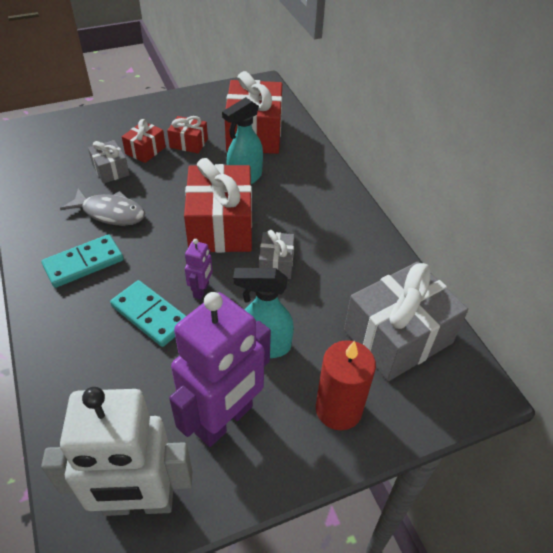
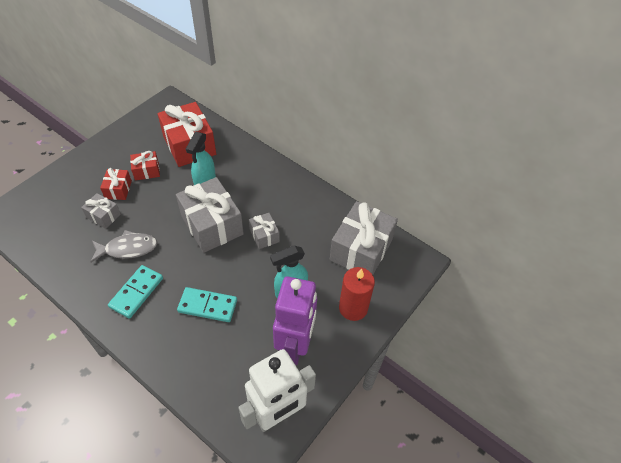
camera: 30 degrees left, 5 degrees up
(201, 290) = (229, 275): purple robot -> none
(221, 226) = (212, 225): red gift -> grey gift

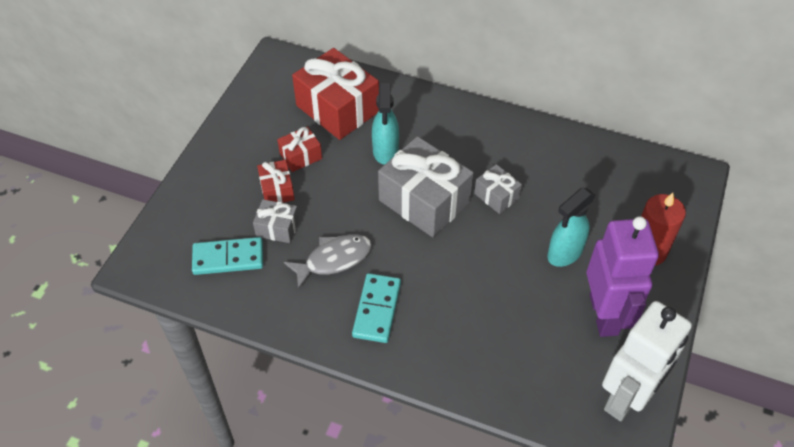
camera: 15 degrees left, 0 degrees up
(207, 306) = (474, 299): turquoise domino -> turquoise domino (228, 258)
(361, 250) = (621, 180): grey gift -> none

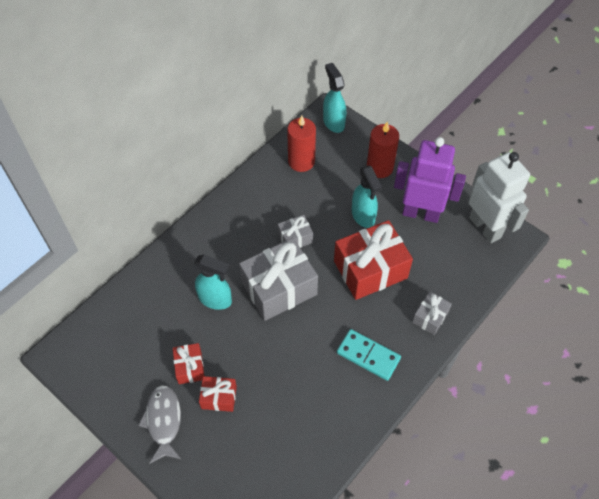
camera: 70 degrees left, 5 degrees up
(228, 258) = (276, 458): turquoise domino -> none
(277, 228) = (261, 408): grey gift -> grey gift (430, 317)
(334, 259) = (310, 372): grey fish -> grey fish (163, 421)
(337, 109) = (149, 321): red gift -> red gift (370, 269)
(606, 170) = (301, 161): none -> red candle
(686, 184) = (333, 122): none -> turquoise spray bottle

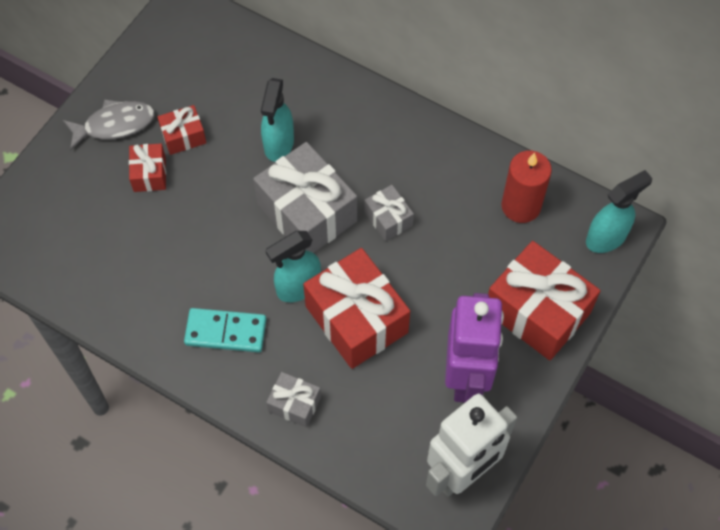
camera: 80 degrees right, 5 degrees up
(363, 216) = (444, 299): turquoise spray bottle -> turquoise spray bottle (298, 287)
(368, 356) = (226, 331): turquoise domino -> turquoise domino turned 75 degrees clockwise
(379, 167) = (537, 312): red candle -> red gift

